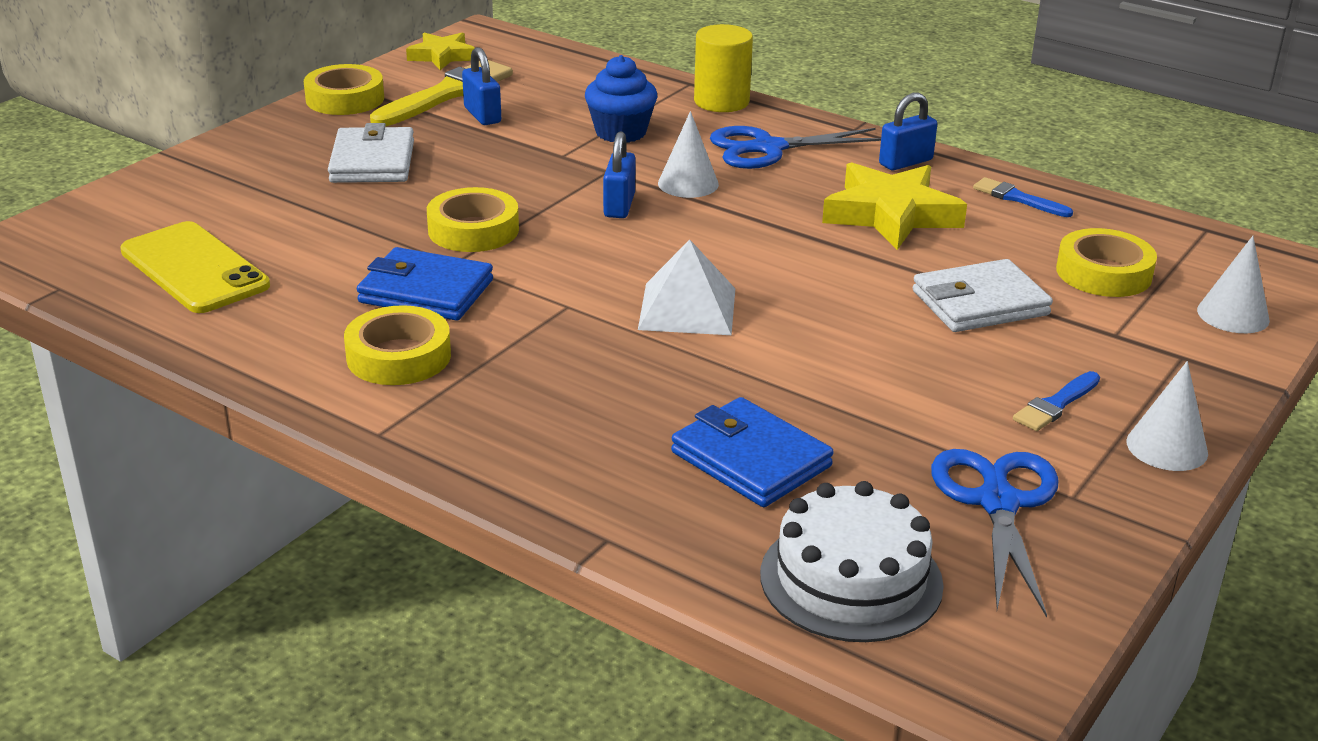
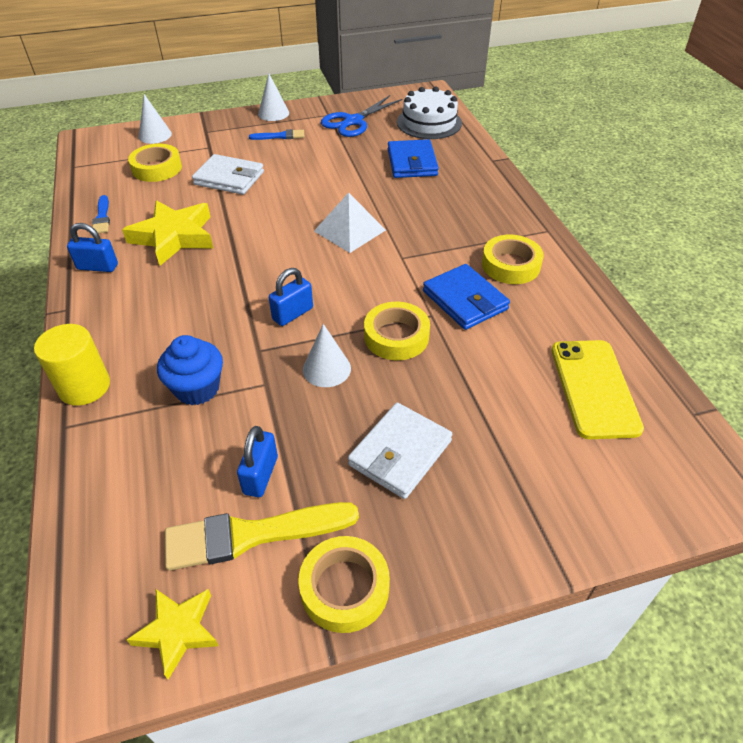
camera: 140 degrees left, 15 degrees up
(688, 183) = (231, 312): white cone -> white cone (326, 369)
(768, 148) = (141, 318): blue scissors -> none

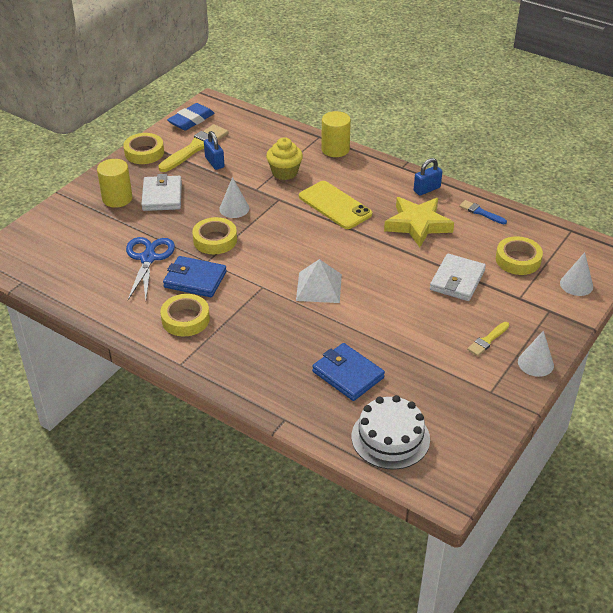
camera: 140 degrees right, 5 degrees down
(177, 631) = (191, 120): yellow star -> blue eraser
(197, 388) = (284, 172): blue cupcake -> yellow cupcake
(229, 178) = (457, 280): white wallet -> white wallet turned 45 degrees counterclockwise
(280, 136) = (488, 340): blue brush -> yellow brush
(293, 314) = (285, 222): blue padlock -> none
(353, 121) = (457, 396): blue scissors -> blue scissors (148, 258)
(472, 493) = (117, 198): none -> yellow cylinder
(594, 388) = (84, 268): yellow phone -> yellow phone (335, 205)

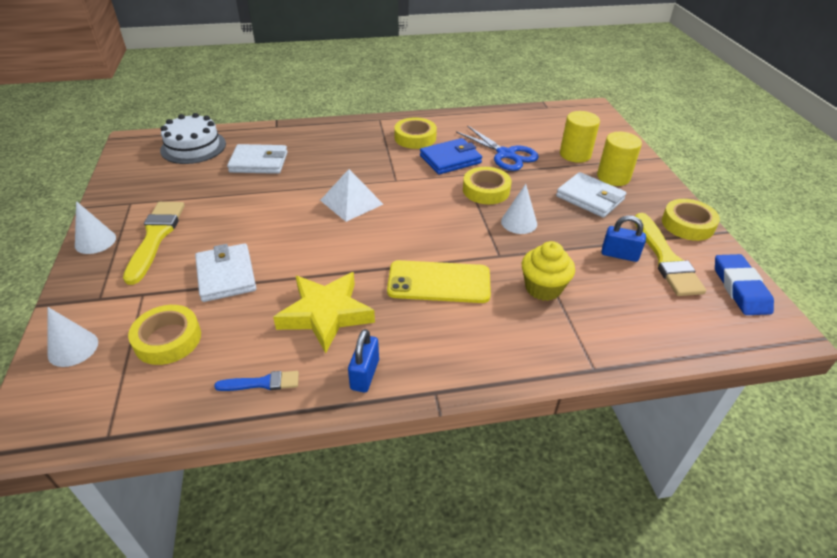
camera: 135 degrees right, 0 degrees up
(335, 149) = (546, 361): yellow cylinder -> yellow cylinder (575, 154)
(348, 374) = (259, 162): blue wallet -> white wallet
(488, 340) = (155, 237): yellow brush -> yellow brush, size x1.91

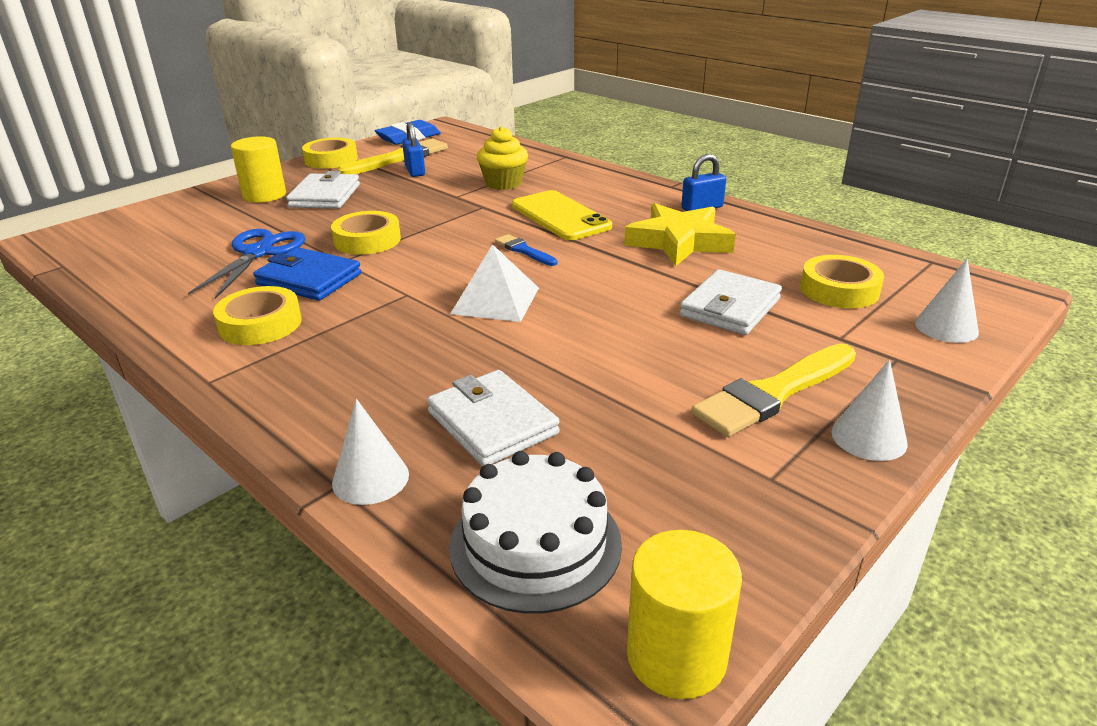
camera: 125 degrees left, 10 degrees down
(262, 383) = (782, 234): blue brush -> blue brush (524, 250)
(519, 222) = (414, 212): white cone -> white cone (370, 478)
(575, 154) = (222, 220): yellow cylinder -> yellow cylinder (676, 656)

